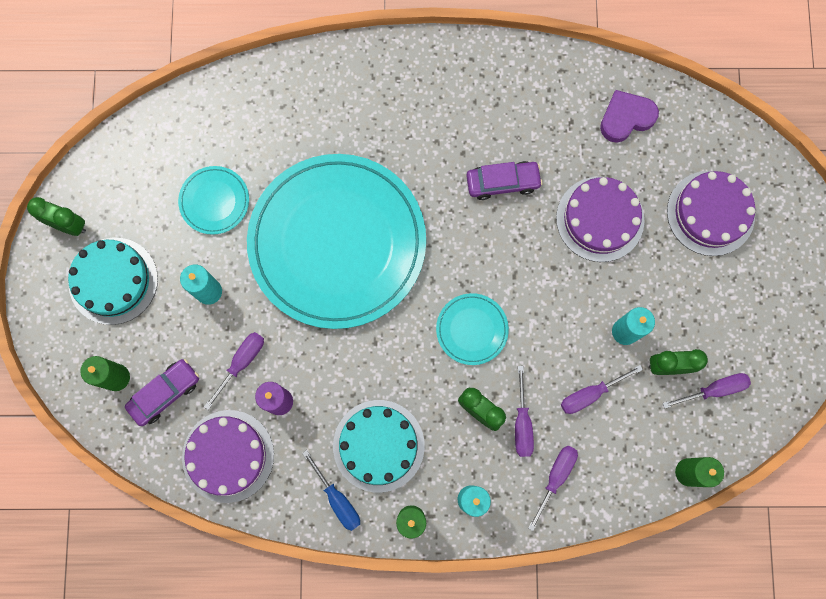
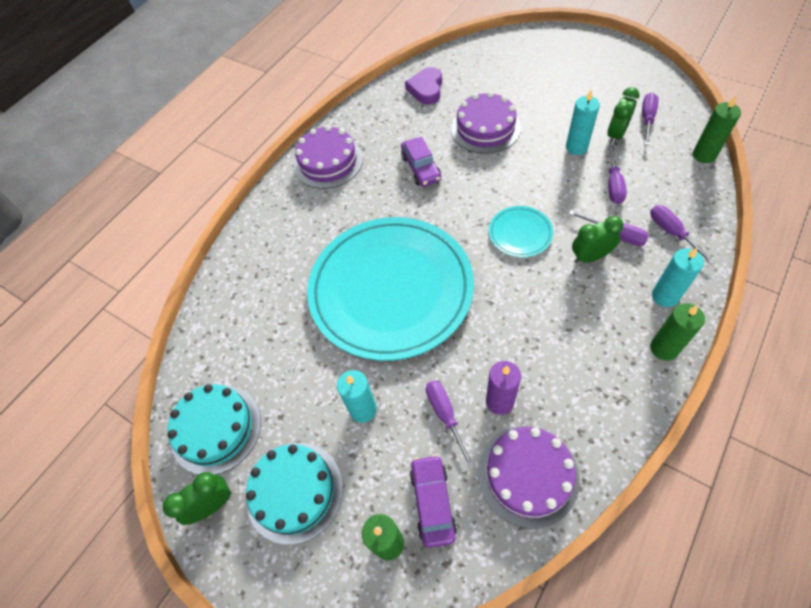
camera: 50 degrees left, 20 degrees down
(214, 201) = (290, 363): turquoise plate -> none
(337, 499) = (618, 398): blue screwdriver -> none
(378, 445) = (583, 342): turquoise cake -> turquoise cake (216, 428)
(502, 182) = (421, 168): purple car -> purple car turned 135 degrees clockwise
(710, 213) = (520, 75): purple cake -> purple cake (328, 162)

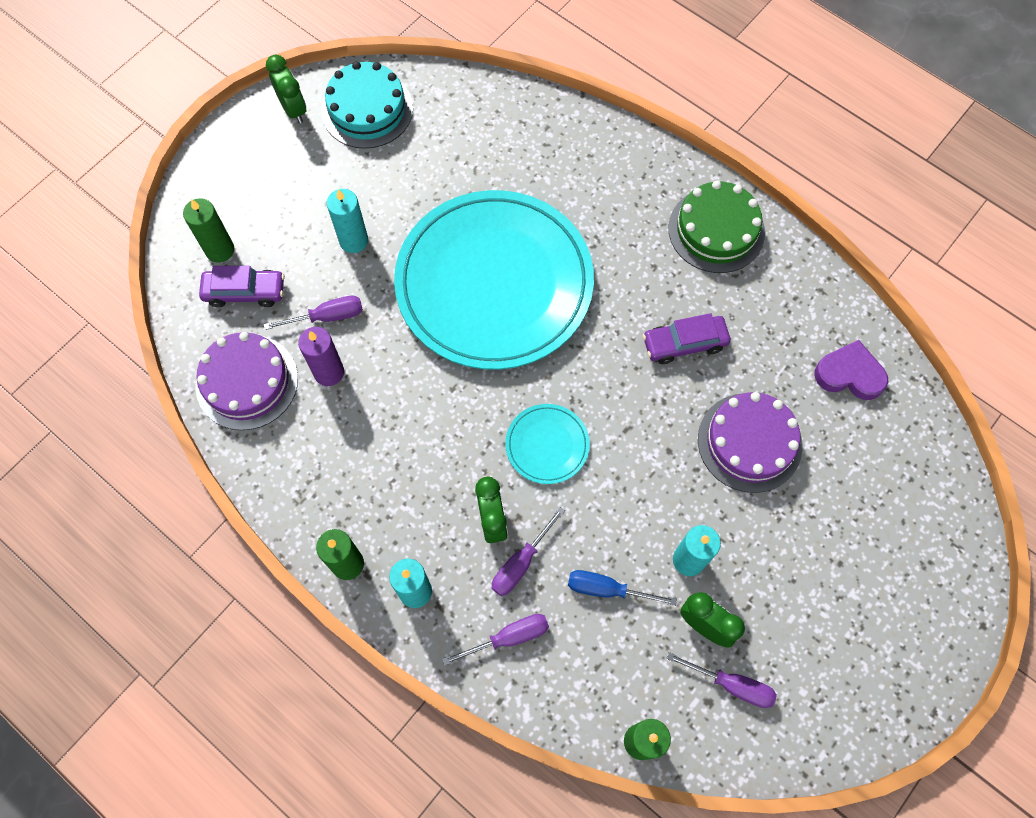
camera: 90 degrees right, 10 degrees up
(294, 491) = (287, 175): turquoise cake -> none
(328, 162) = (716, 230): purple cake -> green cake
(613, 185) = (607, 589): purple screwdriver -> blue screwdriver

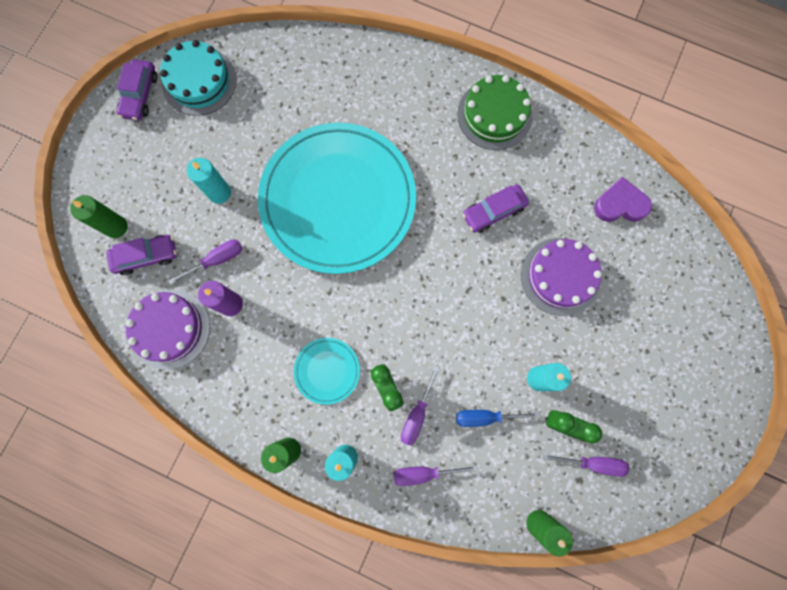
camera: 15 degrees left, 10 degrees up
(293, 109) = (140, 95): green clock -> purple car
(509, 637) = (423, 473): purple screwdriver -> purple screwdriver turned 150 degrees counterclockwise
(547, 445) = (412, 318): turquoise plate -> turquoise plate (327, 371)

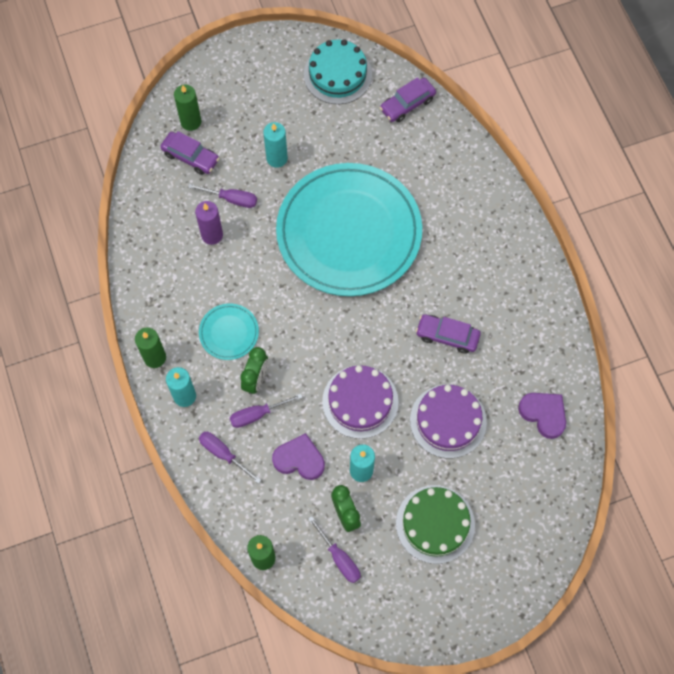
camera: 45 degrees right, 10 degrees down
(140, 95) = (290, 50): purple car -> purple car (407, 104)
(169, 328) = (159, 214): purple cake -> purple cake (360, 401)
(485, 417) = (299, 459): blue screwdriver -> purple heart
(494, 115) = (518, 273): green cake -> green cake (435, 524)

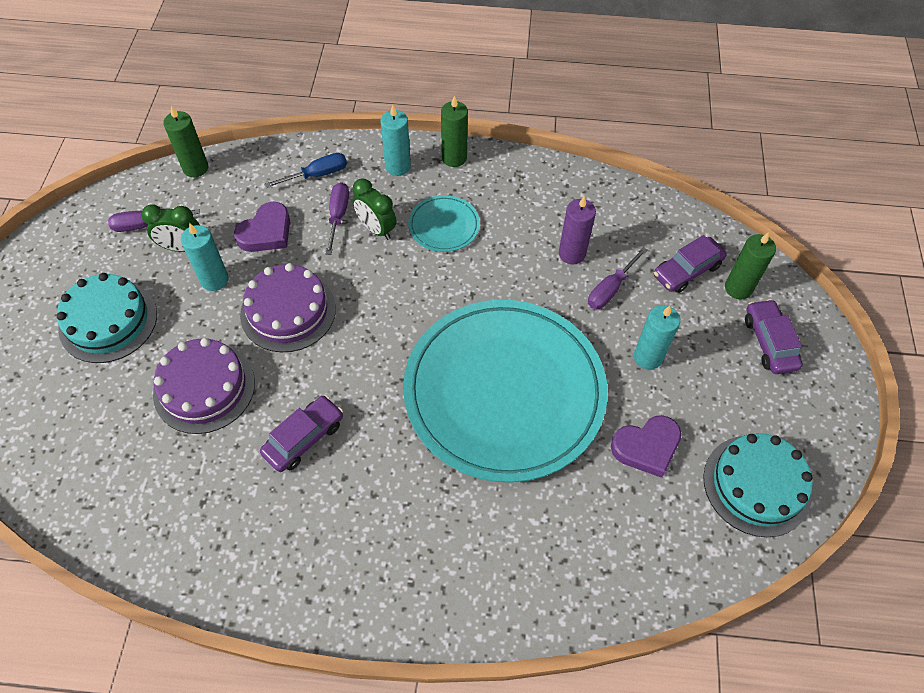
camera: 115 degrees right, 10 degrees down
(223, 454) = (317, 175): purple screwdriver -> blue screwdriver
(407, 104) = (672, 557): purple car -> purple car (769, 342)
(435, 524) = (108, 321): green cake -> turquoise cake
(543, 414) = (133, 499): purple heart -> purple heart (646, 447)

